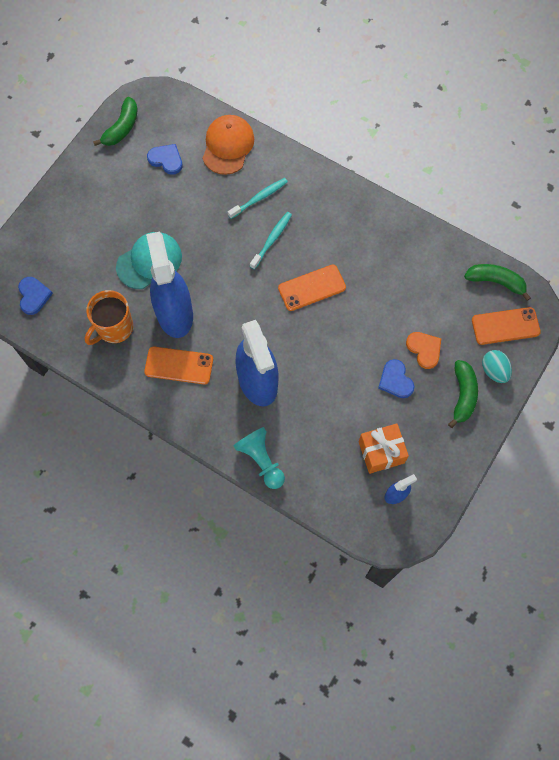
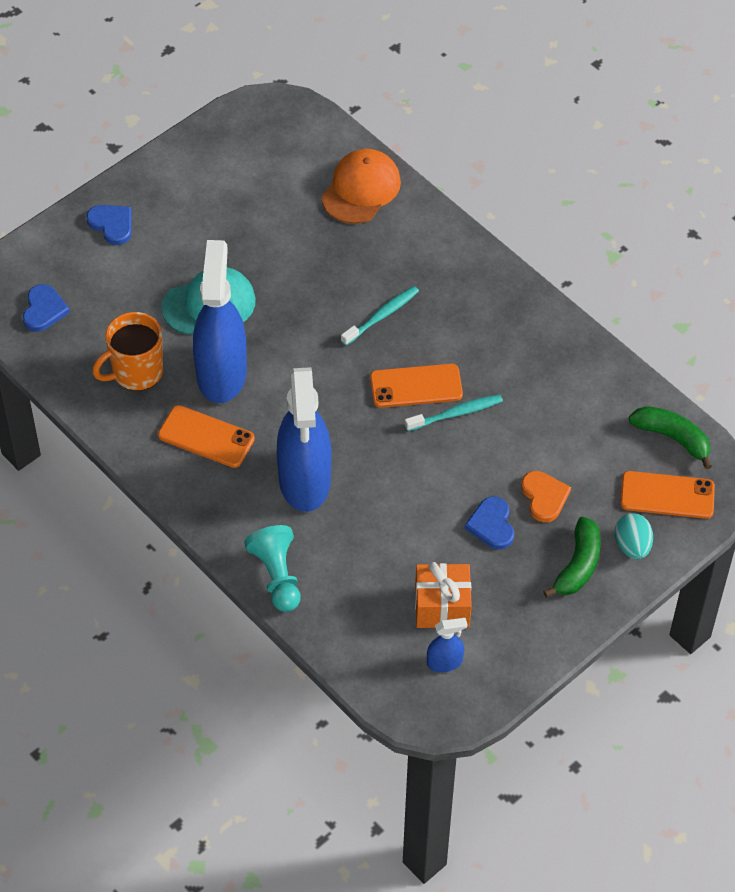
camera: 15 degrees right, 15 degrees down
(121, 128) = (226, 136): green banana -> none
(166, 159) = (273, 187): blue heart -> blue heart (112, 224)
(259, 198) = (382, 262): turquoise toothbrush -> turquoise toothbrush (456, 413)

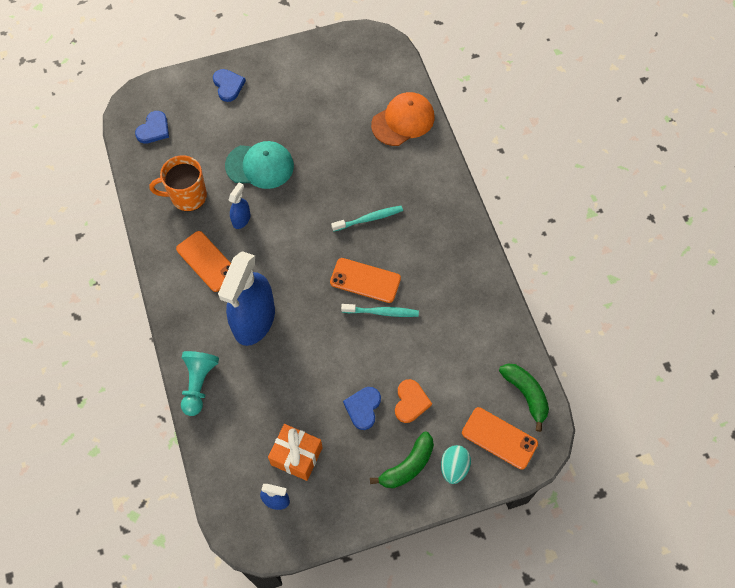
camera: 25 degrees right, 10 degrees up
(221, 374) = (241, 219): blue spray bottle -> blue spray bottle, size x0.43

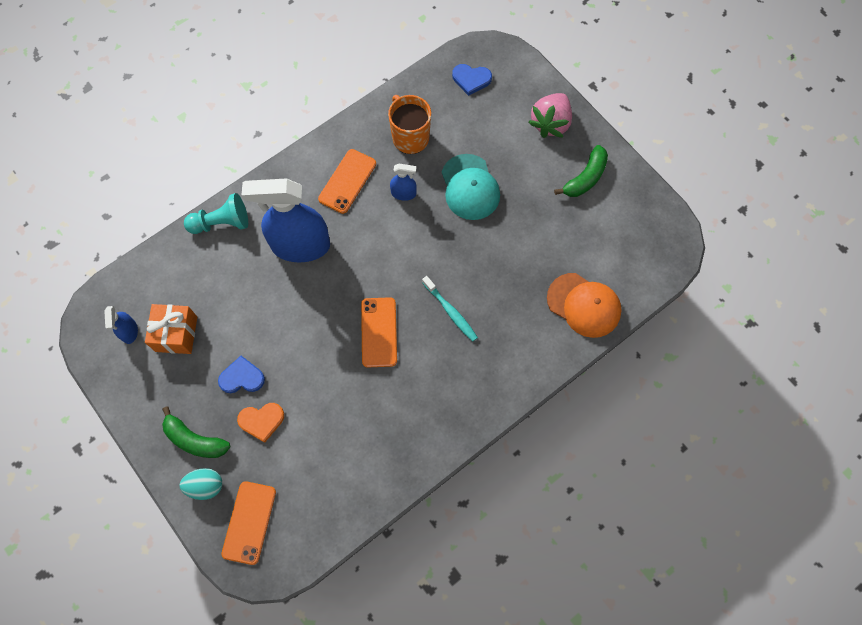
camera: 70 degrees right, 5 degrees up
(228, 85) = (550, 123): blue heart -> pink strawberry
(382, 312) = (349, 360): turquoise toothbrush -> none
(525, 394) = (305, 536): green banana -> green banana (585, 178)

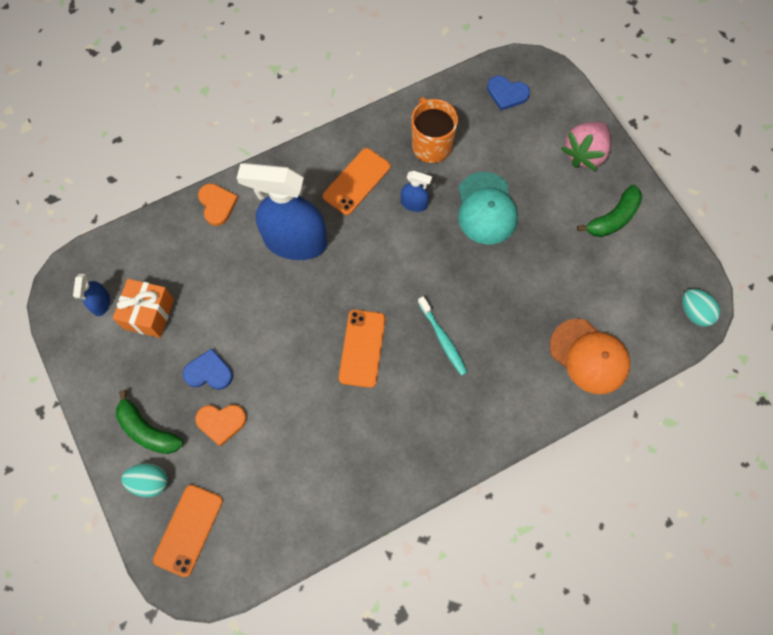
camera: 10 degrees right, 0 degrees up
(221, 223) = (217, 204): turquoise pawn -> orange heart
(670, 251) = (694, 312): none -> turquoise egg

